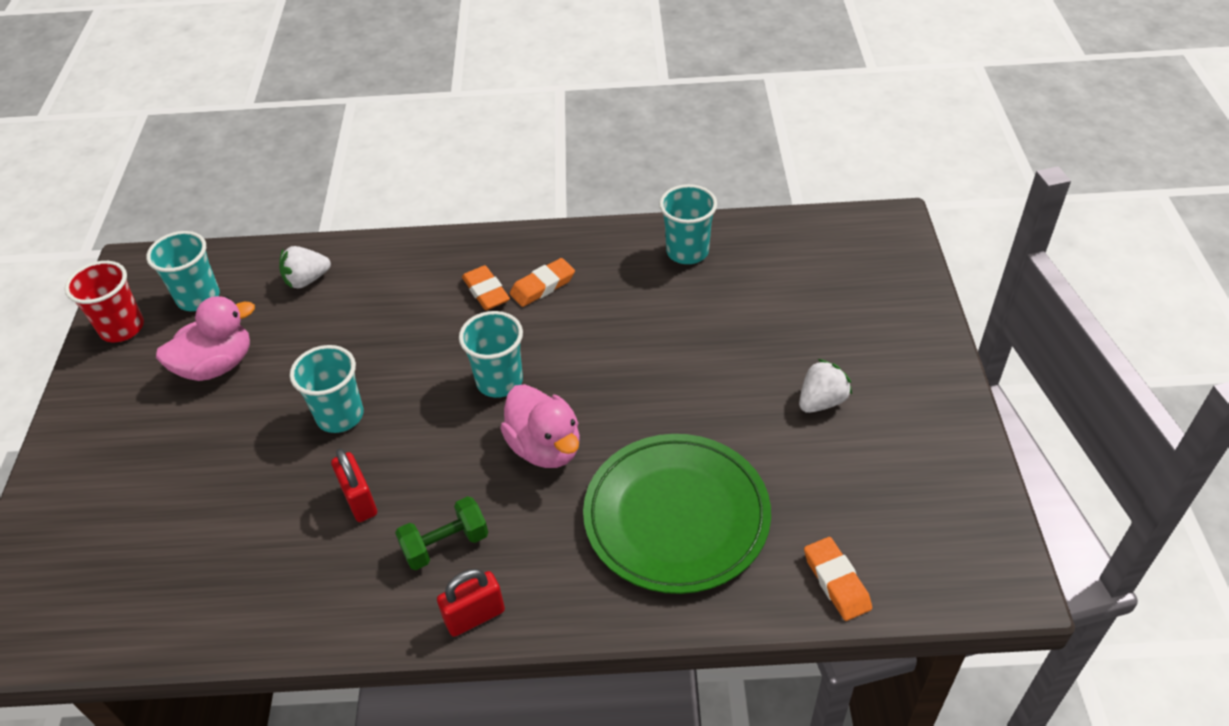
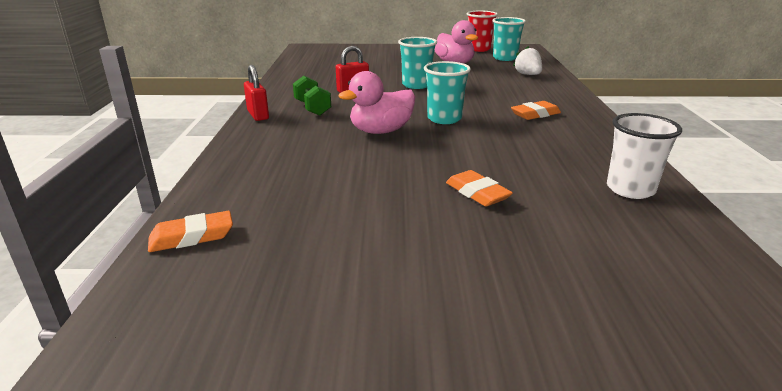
camera: 90 degrees right, 20 degrees down
(542, 286) = (549, 131): orange eraser -> orange eraser (477, 193)
(676, 516) = (300, 171): green plate -> none
(687, 252) = (630, 189): turquoise cup -> white cup
(821, 401) = (417, 251): white strawberry -> none

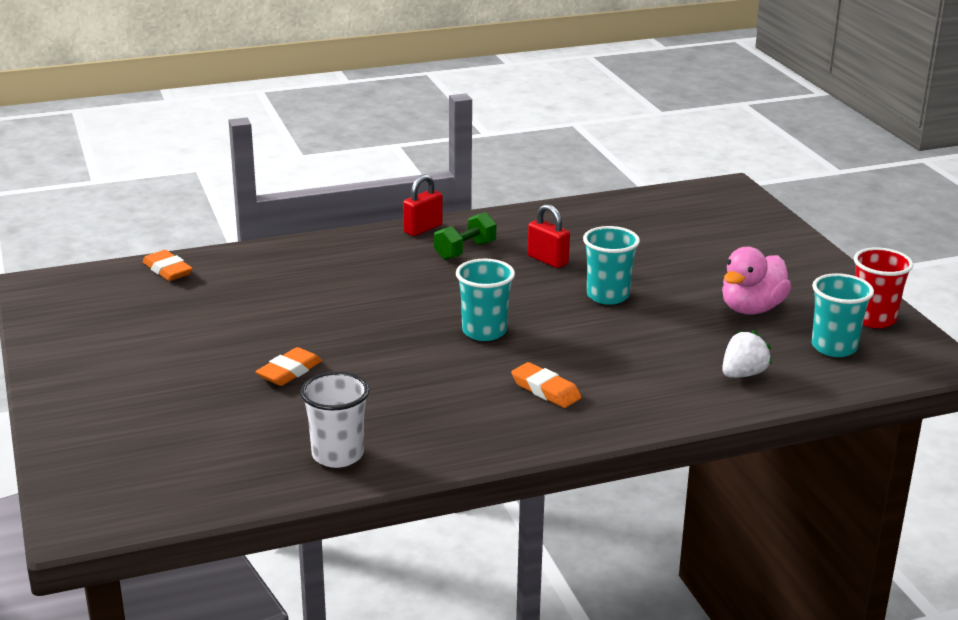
camera: 70 degrees right, 0 degrees up
(381, 131) = (418, 301): pink duck -> none

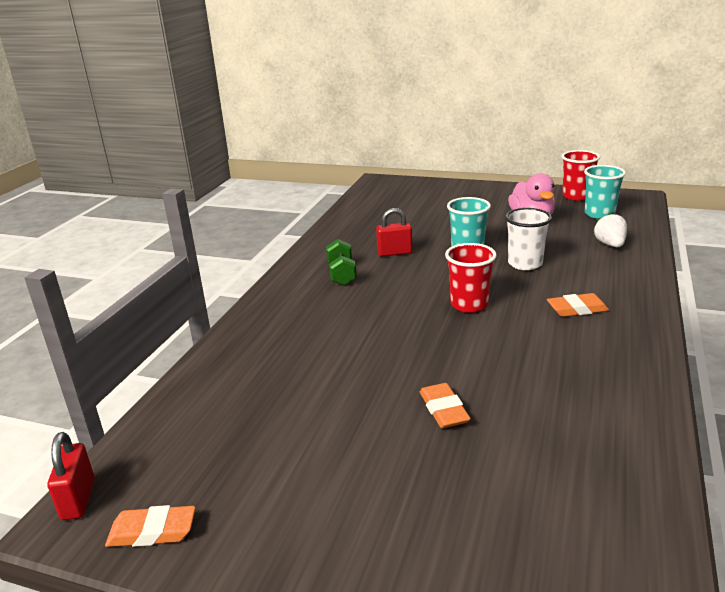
camera: 50 degrees left, 0 degrees up
(167, 270) = (172, 417): orange eraser -> orange eraser (152, 531)
(337, 455) = (612, 431): white cup -> white cup (525, 263)
(423, 229) = (286, 278): red padlock -> red padlock (78, 499)
(484, 331) = (469, 304): turquoise cup -> red cup

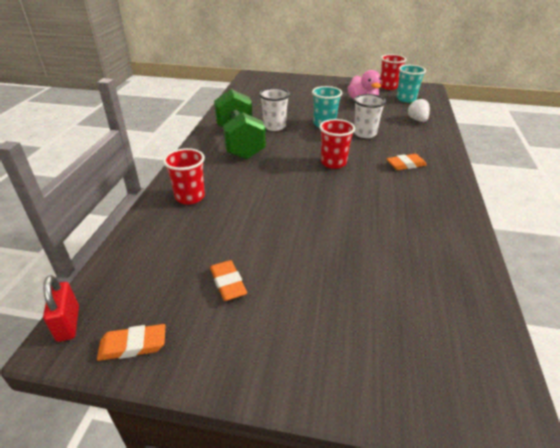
camera: 10 degrees left, 10 degrees up
(260, 346) = (190, 197): none -> red cup
(341, 274) = (240, 142): green dumbbell -> green dumbbell, size x2.06
(394, 253) = (274, 126): red padlock -> white cup
(444, 410) = (331, 239): orange eraser -> orange eraser (228, 283)

